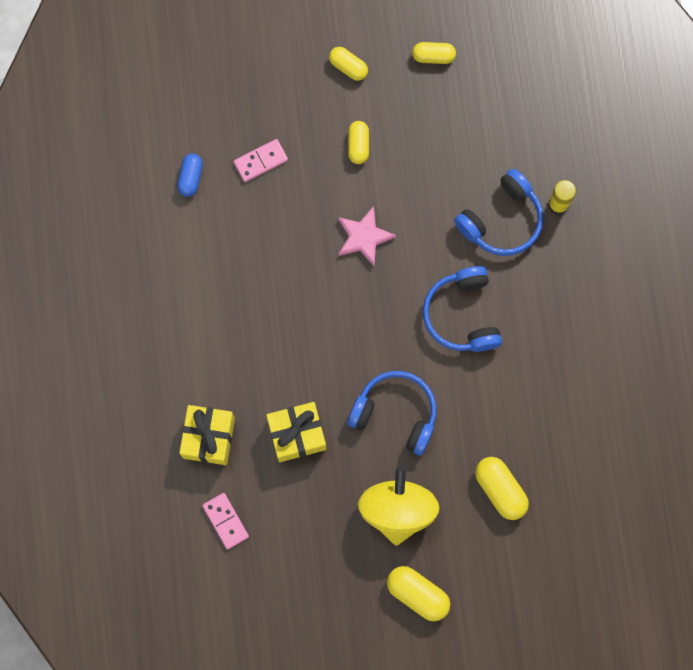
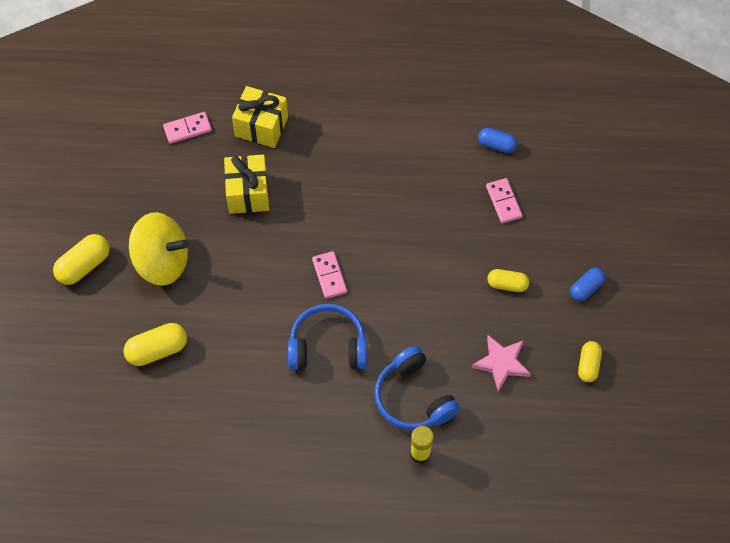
camera: 100 degrees right, 15 degrees down
(348, 67) = (586, 288): yellow capsule -> blue capsule
(364, 237) = (417, 275): pink star -> pink star (501, 363)
(381, 328) = (329, 276): none -> pink domino
(395, 414) = (248, 274): blue headphones -> none

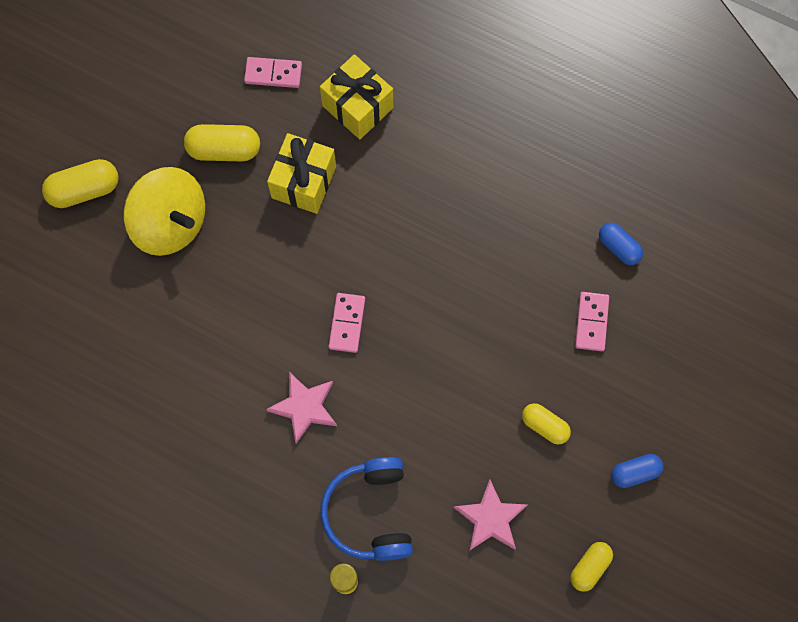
camera: 25 degrees right, 10 degrees up
(157, 350) = (117, 326): yellow capsule -> yellow capsule (224, 149)
(327, 346) = (304, 407): blue headphones -> pink star

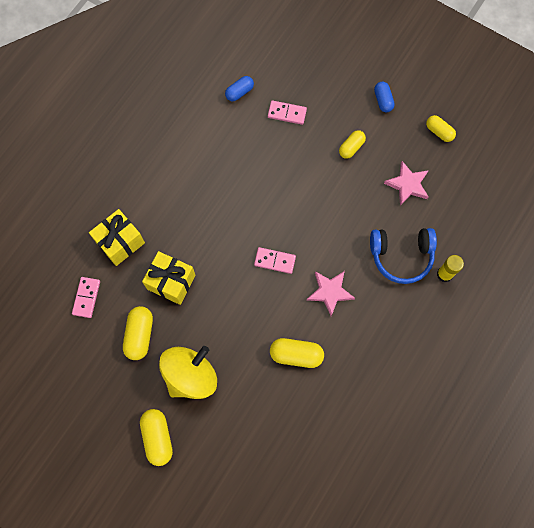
camera: 85 degrees left, 0 degrees up
(207, 365) = (296, 354): none -> yellow capsule

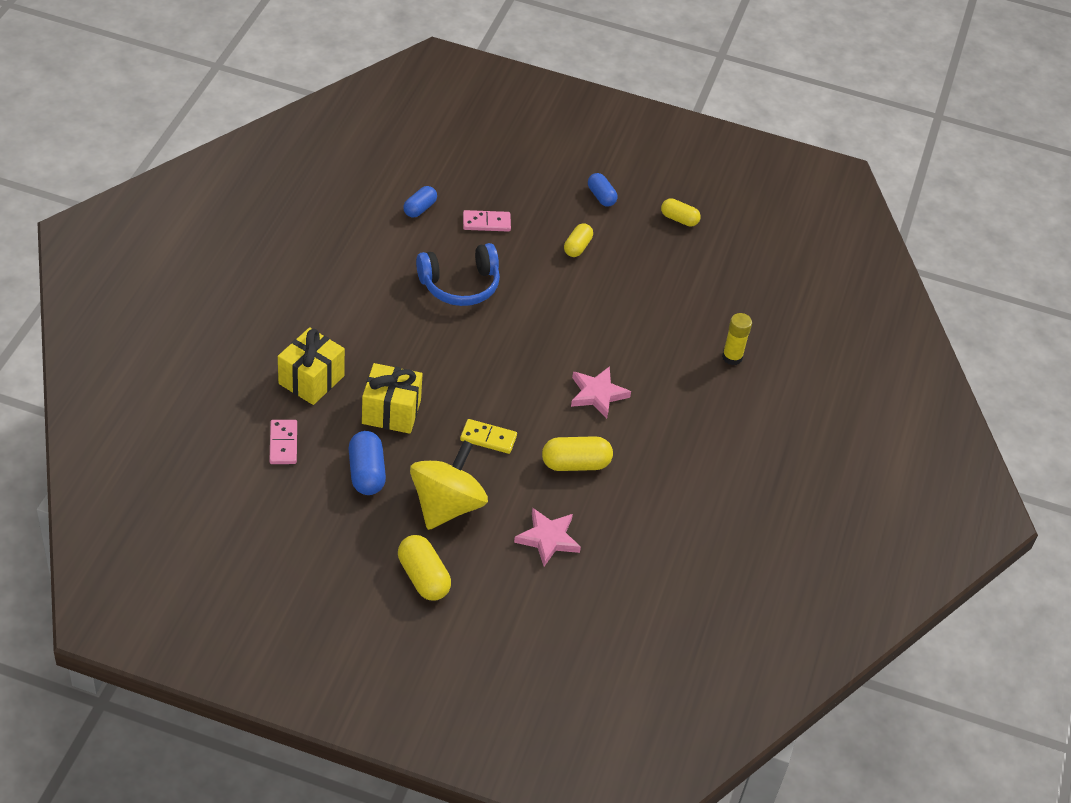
camera: 20 degrees left, 25 degrees down
(139, 335) = (366, 473): yellow capsule -> blue capsule
(237, 319) = (488, 438): none -> yellow domino
(275, 261) = (518, 372): pink domino -> none
(401, 256) = (674, 346): blue headphones -> blue headphones (460, 285)
(407, 184) = (658, 275): pink star -> pink star (548, 538)

